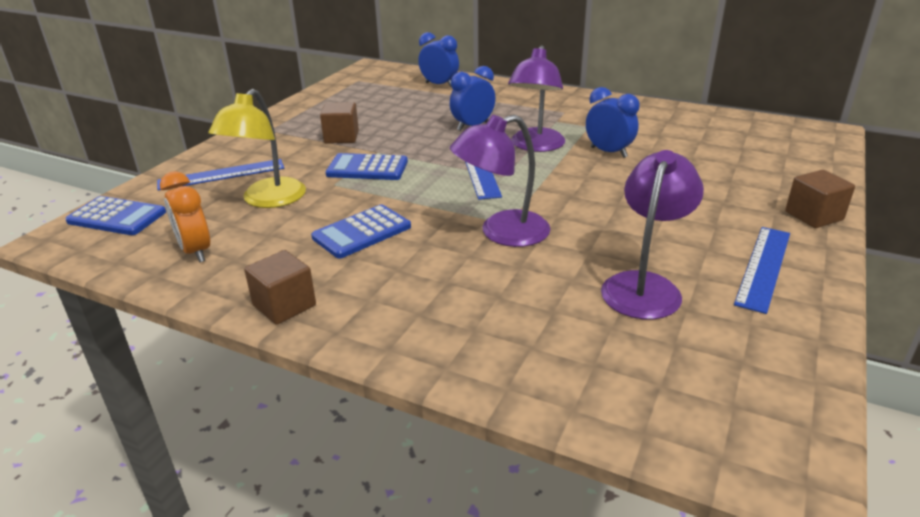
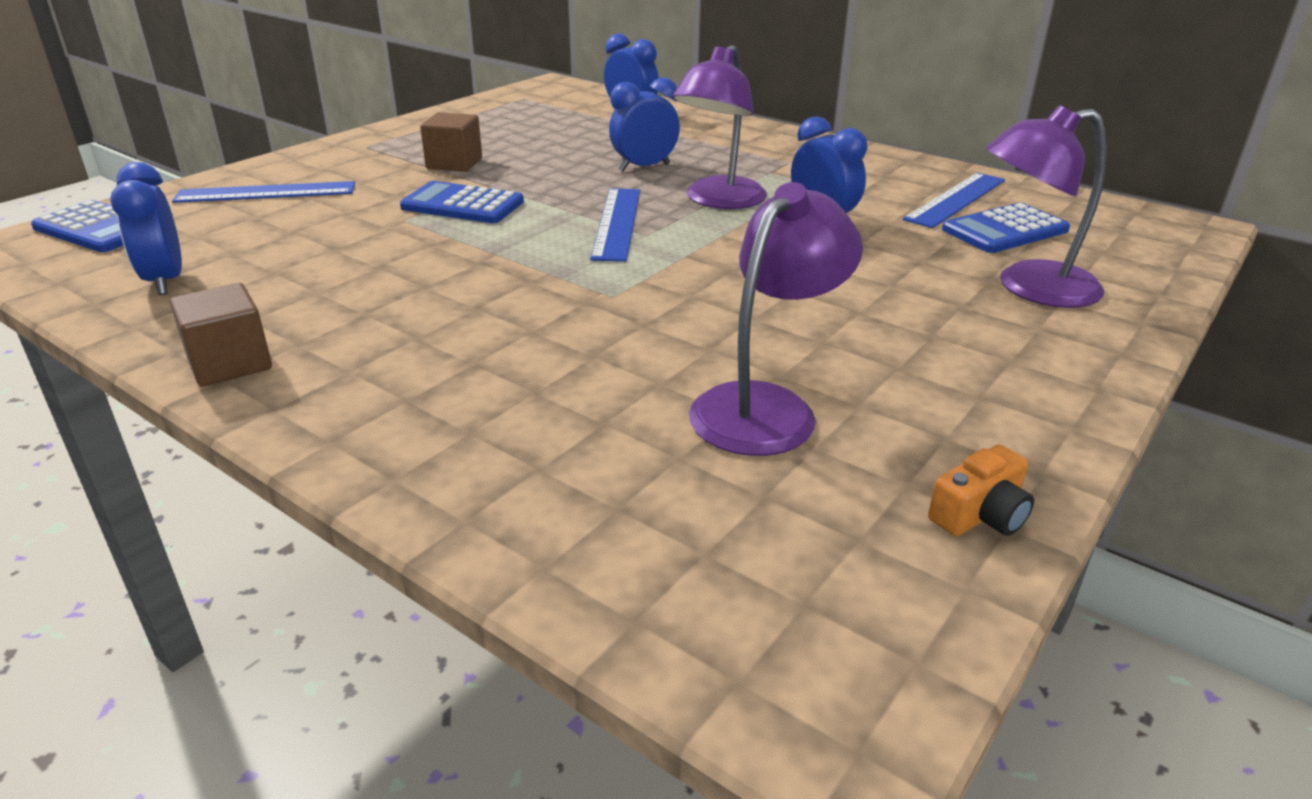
camera: 10 degrees right, 0 degrees up
(196, 251) = (165, 281): orange clock -> blue clock
(267, 200) = (303, 230): yellow lamp -> none
(362, 232) = (399, 283): blue calculator -> blue calculator (1005, 230)
(502, 233) = (596, 307): purple lamp -> purple lamp (1030, 288)
(763, 267) = (974, 404): blue ruler -> blue ruler (955, 199)
(800, 336) = (980, 515): none -> orange camera
(813, 216) = (1101, 341): brown cube -> none

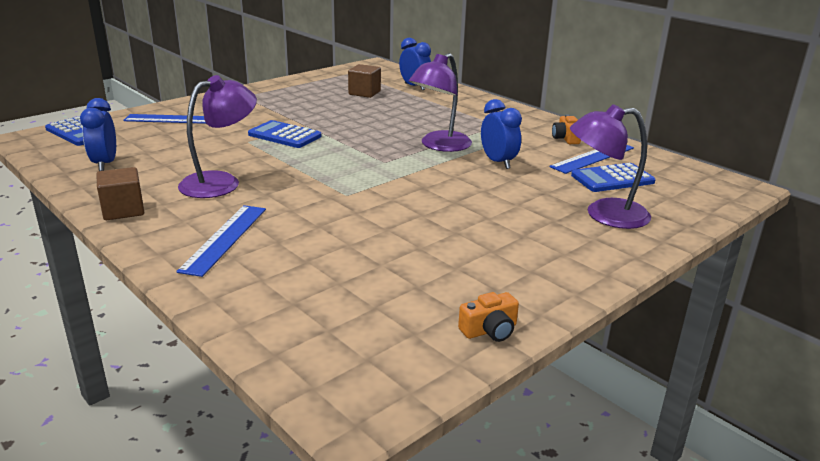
camera: 10 degrees right, 5 degrees down
(454, 163) = (291, 110): brown cube -> brown cube (364, 93)
(616, 223) = (370, 154): blue ruler -> blue ruler (224, 238)
(644, 167) = (404, 122): blue clock -> none
(766, 406) = (402, 263): purple lamp -> purple lamp (221, 182)
(899, 174) = (565, 138): none -> orange camera

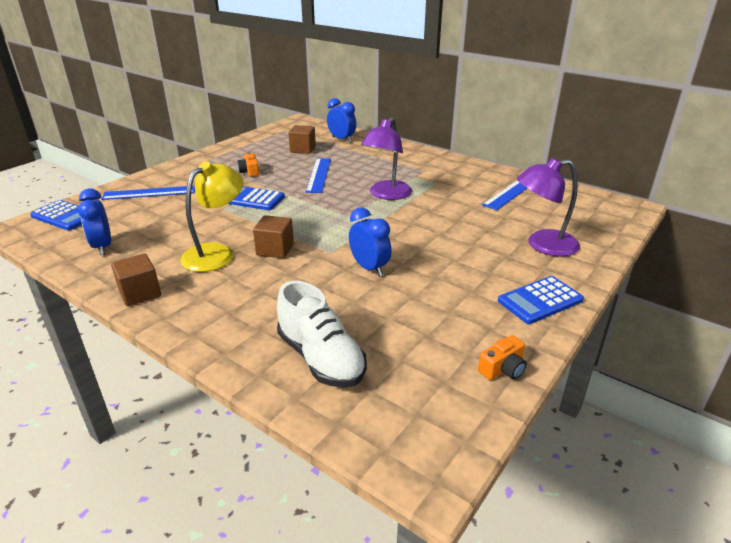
camera: 10 degrees left, 5 degrees up
(221, 182) = (216, 253): purple lamp -> yellow lamp
(224, 238) = (244, 310): blue ruler -> blue ruler (318, 175)
(286, 186) = (275, 249): none -> brown cube
(286, 293) = (321, 358): none -> white shoe
(498, 162) = (440, 205): blue clock -> blue clock (369, 268)
(565, 138) = (482, 177): orange camera -> orange camera (249, 171)
(612, 179) = (534, 211): blue calculator -> blue calculator (540, 300)

